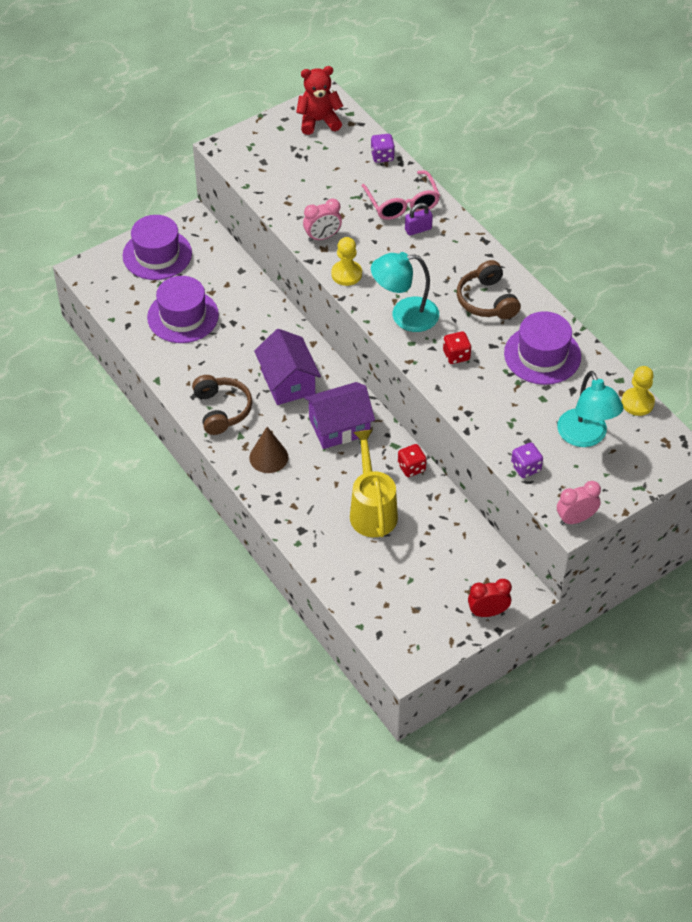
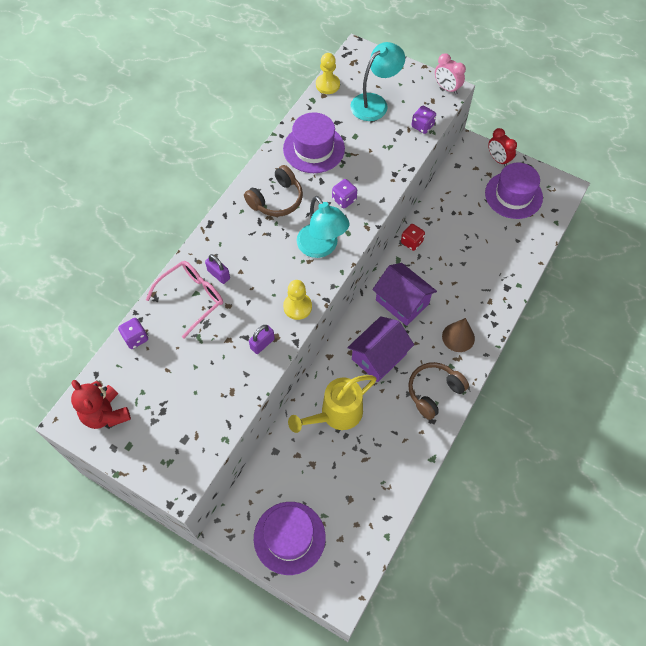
camera: 115 degrees left, 10 degrees up
(183, 316) = (352, 474): purple hat -> purple hat (513, 195)
(322, 237) = (262, 344): pink clock -> purple padlock
(372, 510) = (462, 251): yellow watering can -> yellow watering can (336, 414)
(456, 355) = (344, 199): red dice -> purple dice

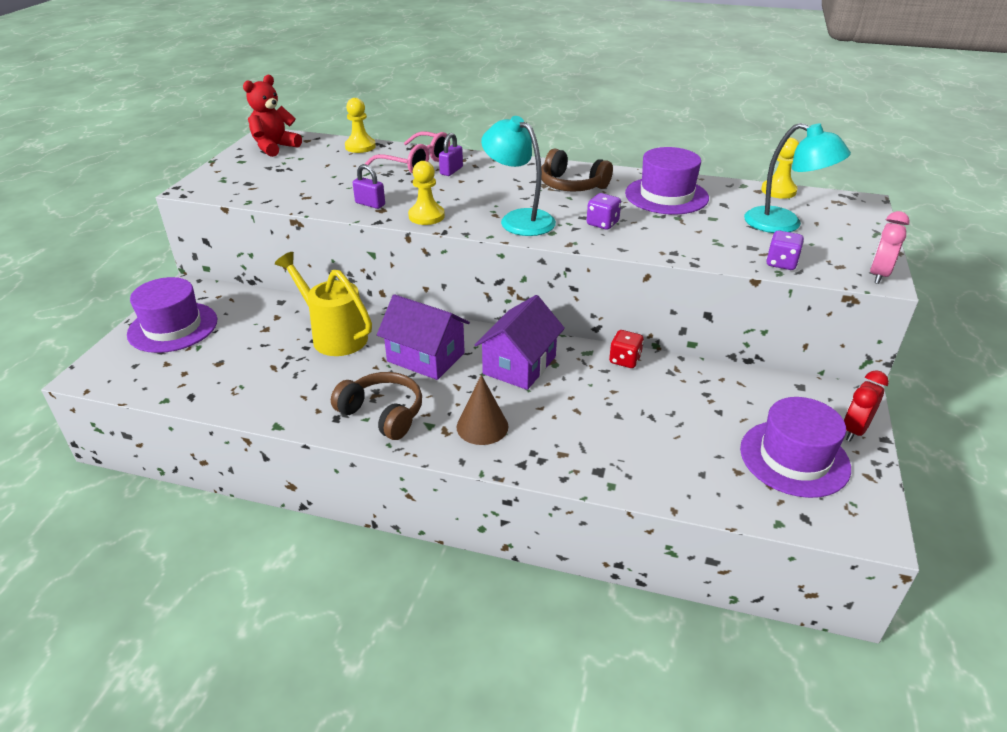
camera: 75 degrees right, 25 degrees down
(135, 338) = (360, 146): purple dice -> yellow pawn
(321, 247) = (519, 219): turquoise lamp -> turquoise lamp turned 90 degrees clockwise

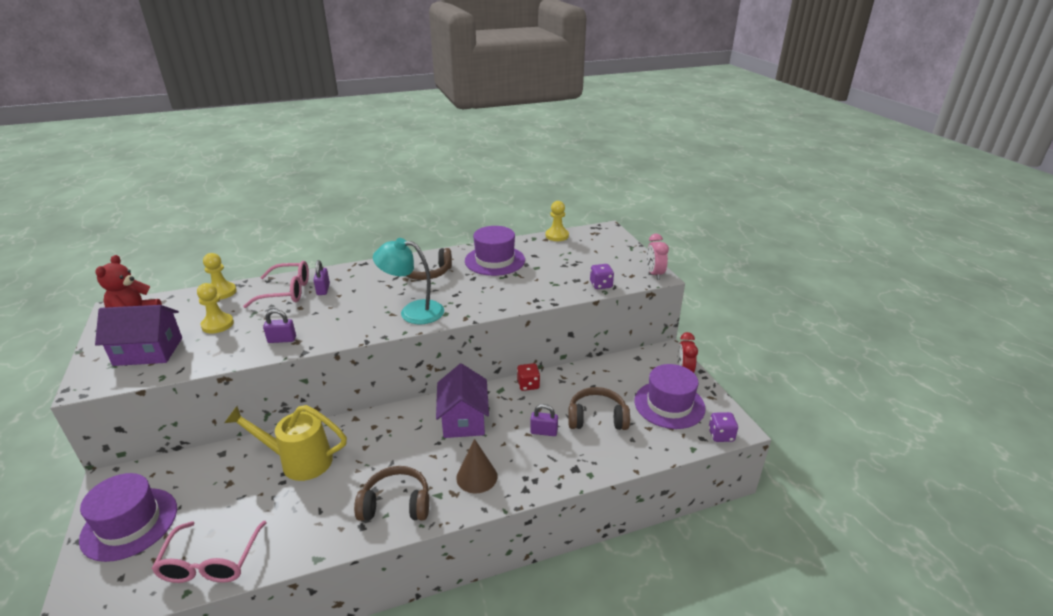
camera: 35 degrees left, 5 degrees down
(199, 386) = (211, 562): none -> pink glasses
(426, 216) = (340, 334): yellow pawn -> yellow pawn (217, 324)
(426, 357) = (390, 444): purple house -> purple house (148, 351)
(597, 416) = (544, 432): none -> purple padlock
(602, 224) = (473, 295): purple dice -> purple dice (721, 435)
(677, 431) = (597, 418): none -> brown headphones
(784, 224) = (579, 258): turquoise lamp -> none

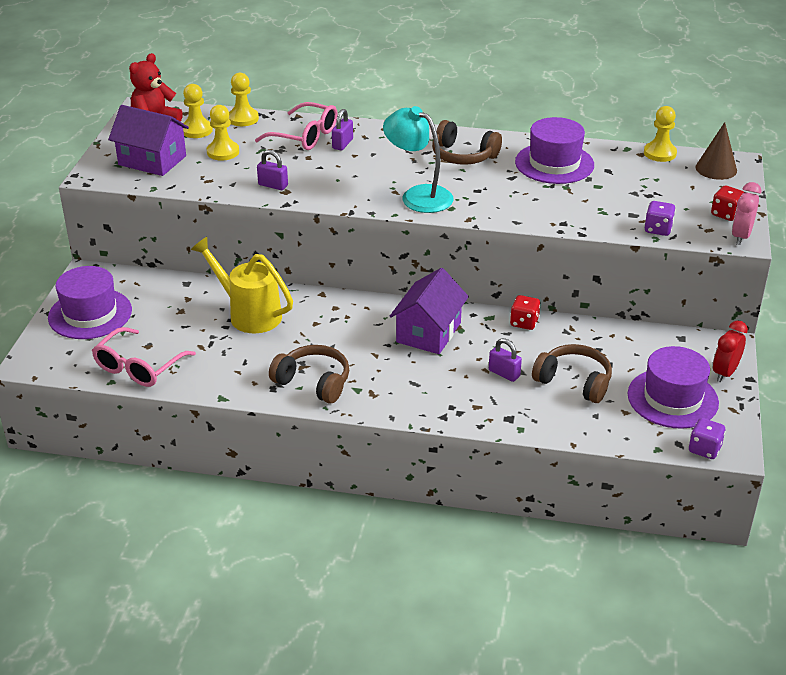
camera: 30 degrees right, 5 degrees up
(181, 313) = (197, 130): none -> yellow pawn
(476, 477) = (404, 388): brown cone -> brown cone (716, 169)
(632, 262) = (726, 214): none -> red dice

